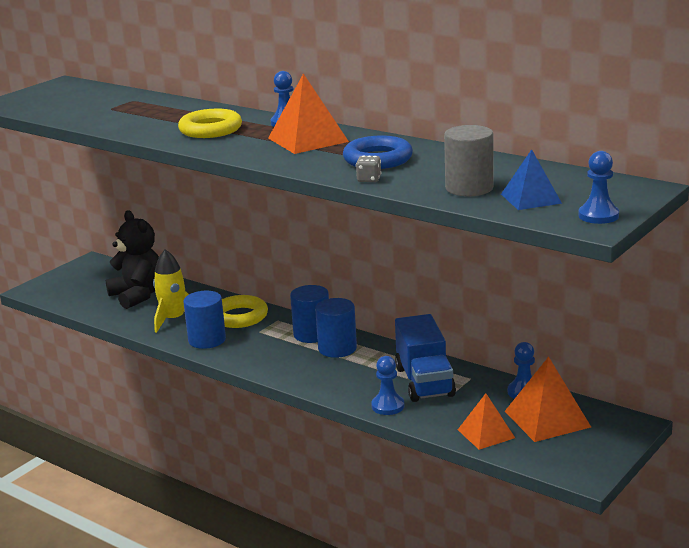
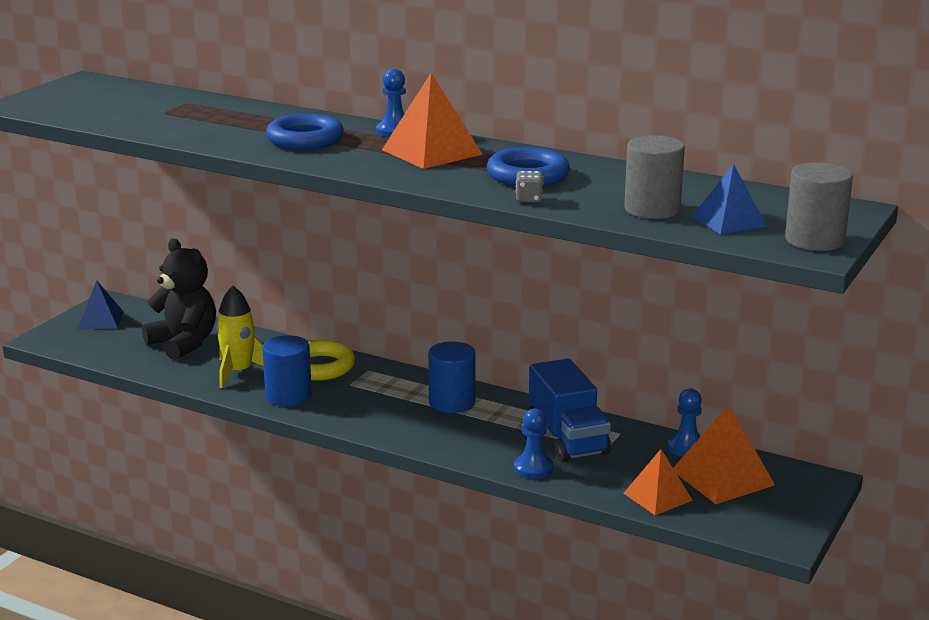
camera: 10 degrees left, 0 degrees up
(80, 275) = (101, 320): none -> blue pyramid
(210, 130) = (305, 139): yellow ring -> blue ring
(312, 334) = (416, 386): blue cylinder -> none
(598, 216) = (814, 240): blue pawn -> grey cylinder

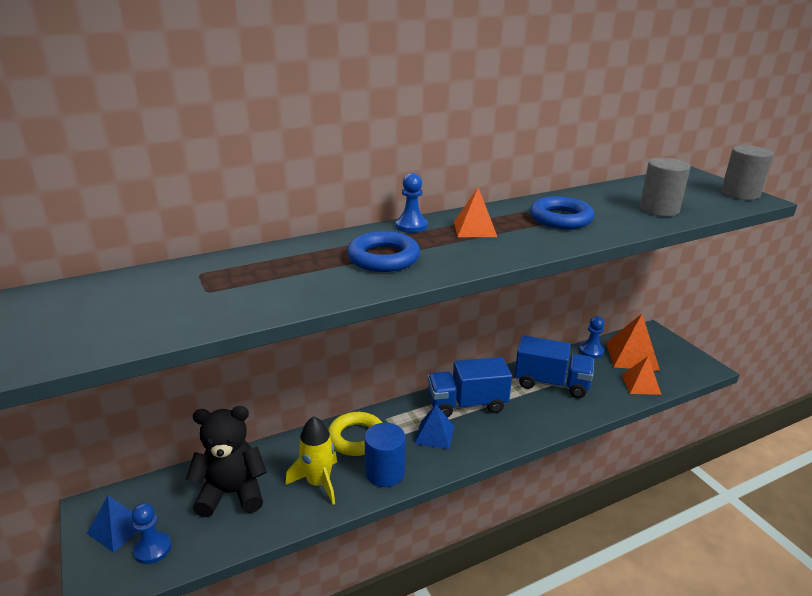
camera: 55 degrees left, 5 degrees up
(431, 152) = (475, 229): orange pyramid -> orange pyramid, size x0.65
(452, 402) = (467, 404): blue cylinder -> blue truck
(529, 199) = (611, 231): grey dice -> none
(533, 468) = (578, 411): blue pawn -> blue pawn (152, 549)
(729, 221) = (694, 200): blue pyramid -> blue pyramid (434, 434)

